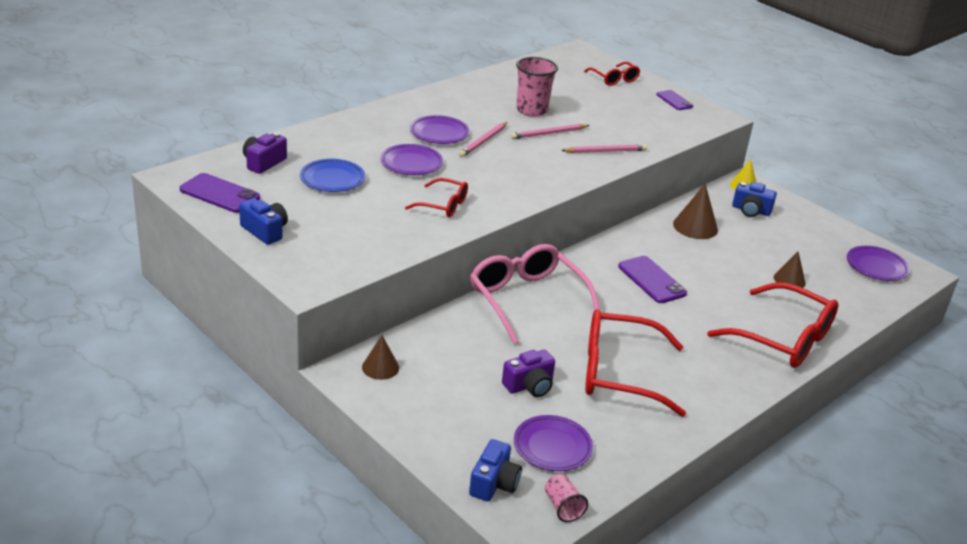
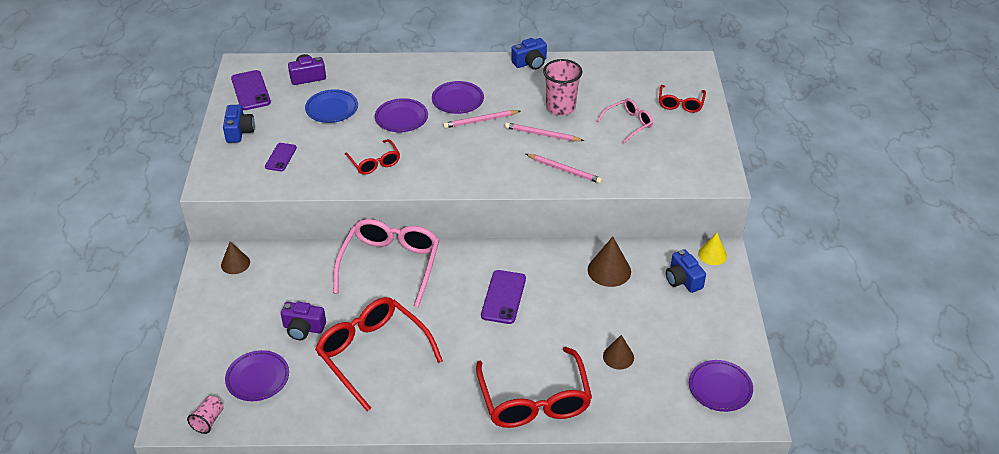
camera: 45 degrees right, 10 degrees up
(494, 483) = (193, 379): blue camera -> blue camera (530, 63)
(600, 104) = (629, 124): none -> pink glasses
(674, 100) = (704, 146): purple phone -> purple phone (281, 157)

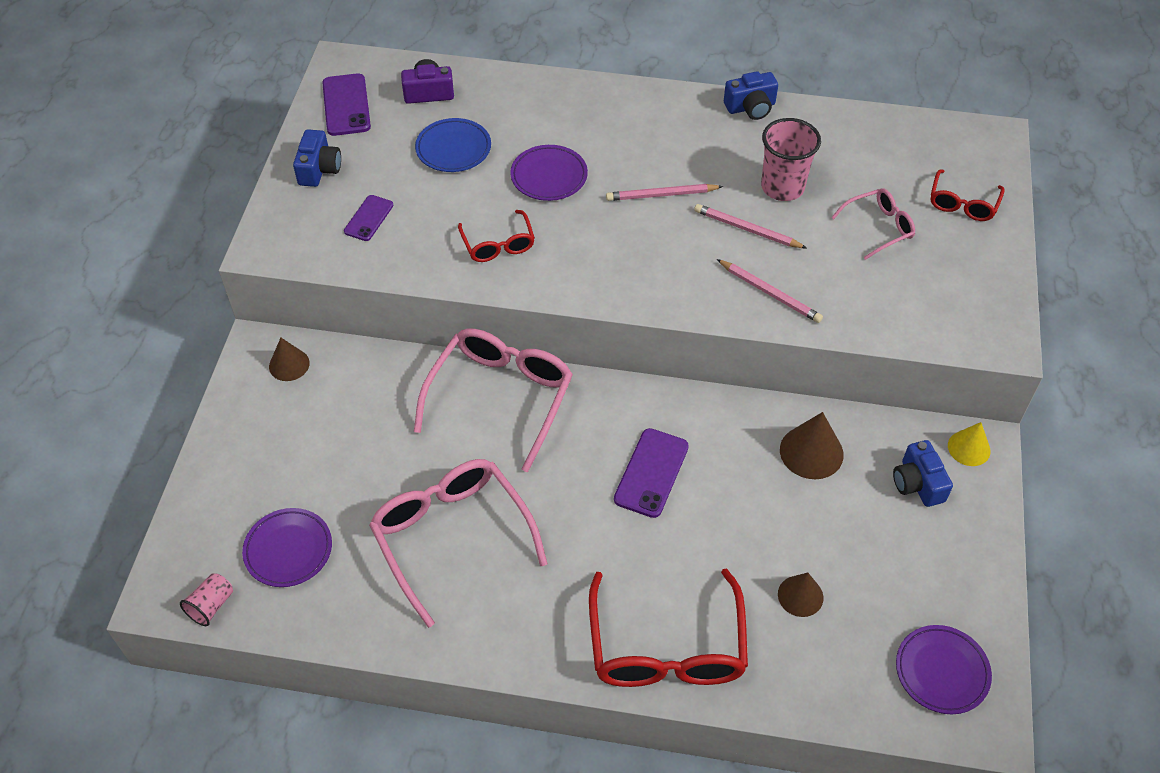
camera: 10 degrees right, 10 degrees up
(303, 328) = (364, 481): purple camera -> none
(372, 354) = (451, 536): red glasses -> pink glasses
(457, 100) = (634, 157): purple plate -> none

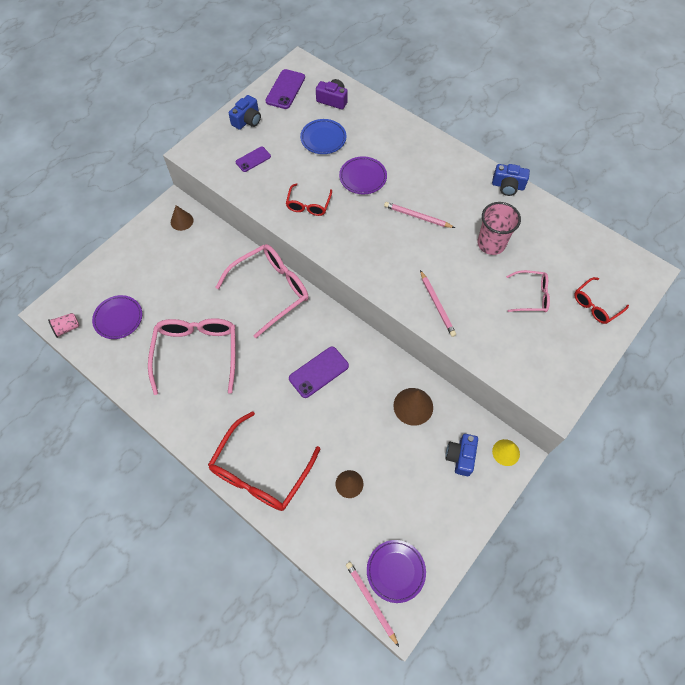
camera: 30 degrees right, 10 degrees up
(747, 229) = (451, 260): pink pencil -> pink pencil (371, 602)

